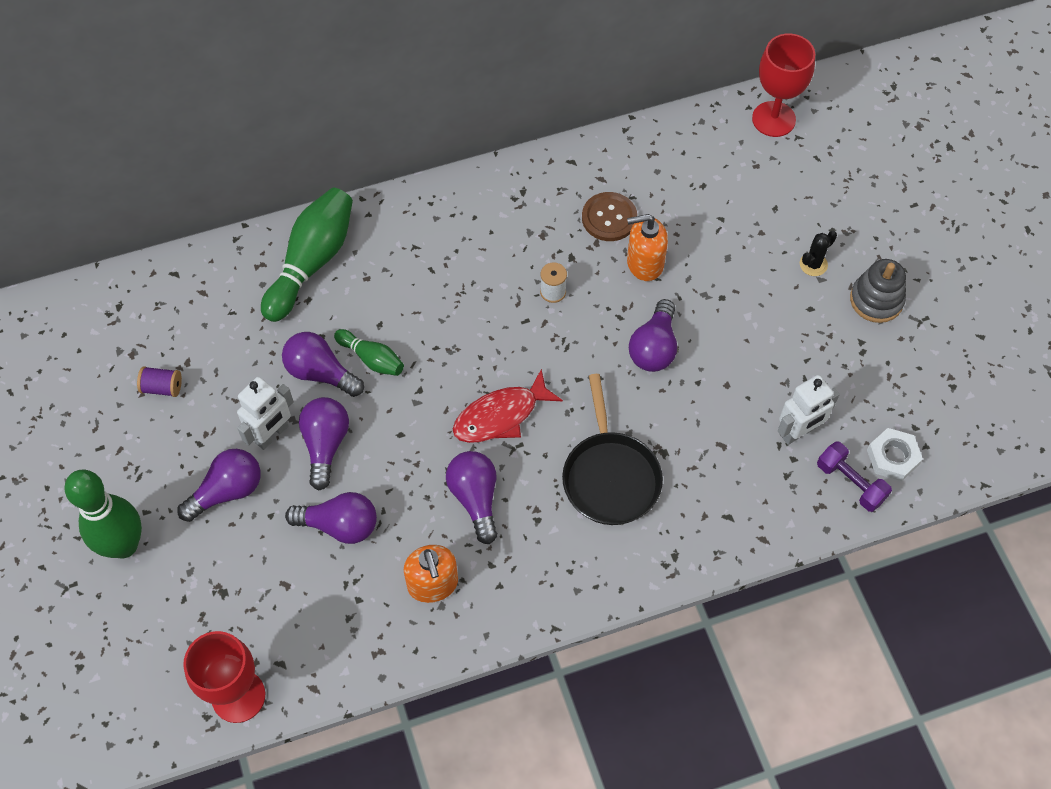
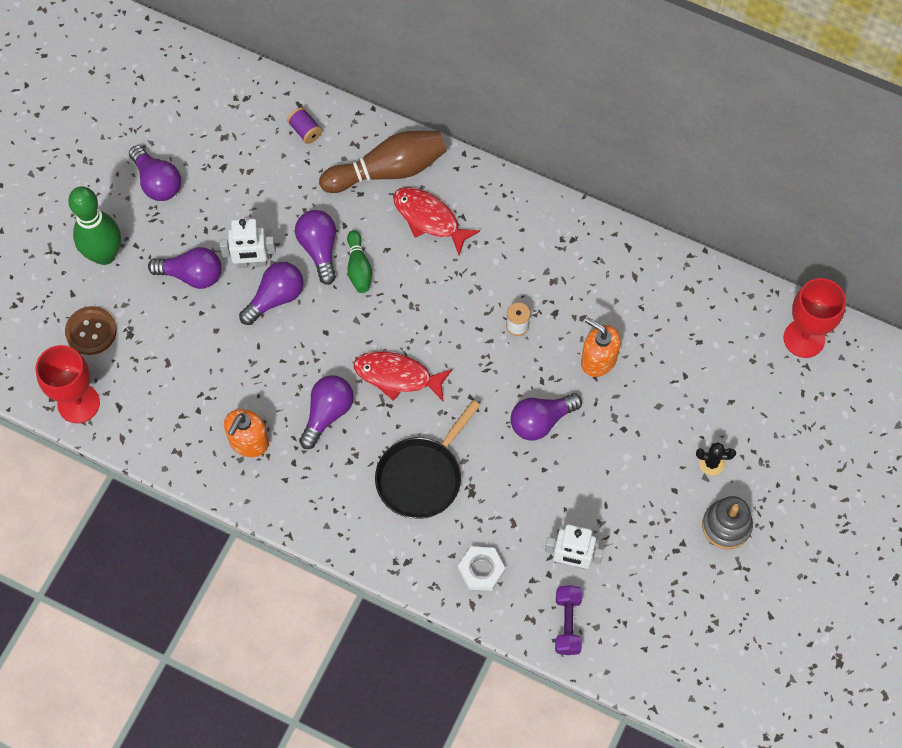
camera: 45 degrees right, 5 degrees up
(162, 387) = (219, 175): purple spool -> purple spool (305, 131)
(312, 262) = (388, 170): green bowling pin -> brown bowling pin
(339, 525) = (233, 356): purple light bulb -> purple light bulb (157, 182)
(389, 271) = (429, 219): none -> red fish
(609, 218) = (609, 308): brown button -> brown button (91, 331)
(893, 457) = (614, 634): white nut -> white nut (481, 570)

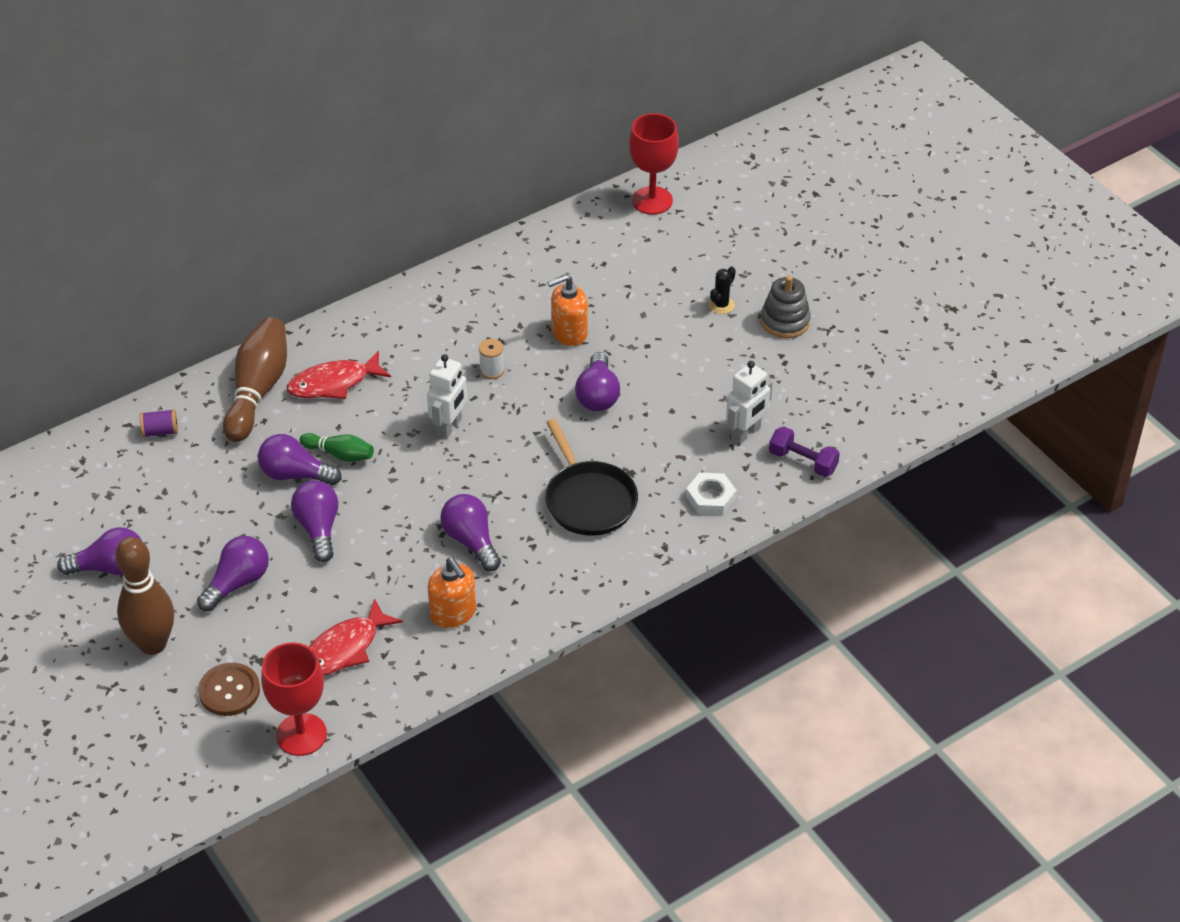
camera: 60 degrees left, 20 degrees down
(104, 255) = (153, 644): green bowling pin -> brown bowling pin
(252, 263) = (265, 531): white robot -> white robot (449, 427)
(397, 376) = (474, 474): red fish -> red fish (344, 649)

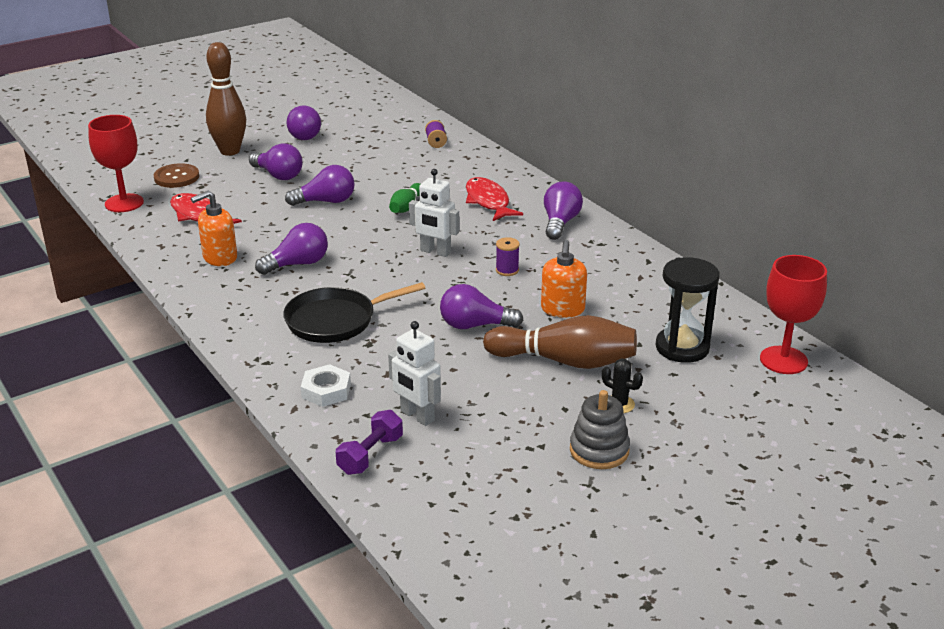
camera: 90 degrees right, 15 degrees down
(258, 390) = (479, 173): brown bowling pin -> brown bowling pin (565, 361)
(295, 474) = (386, 191): purple light bulb -> purple light bulb (560, 223)
(492, 370) = (507, 270): white spool -> purple spool
(569, 333) = (562, 309): orange soap dispenser -> orange soap dispenser turned 150 degrees counterclockwise
(634, 259) = (682, 348): none -> black hourglass

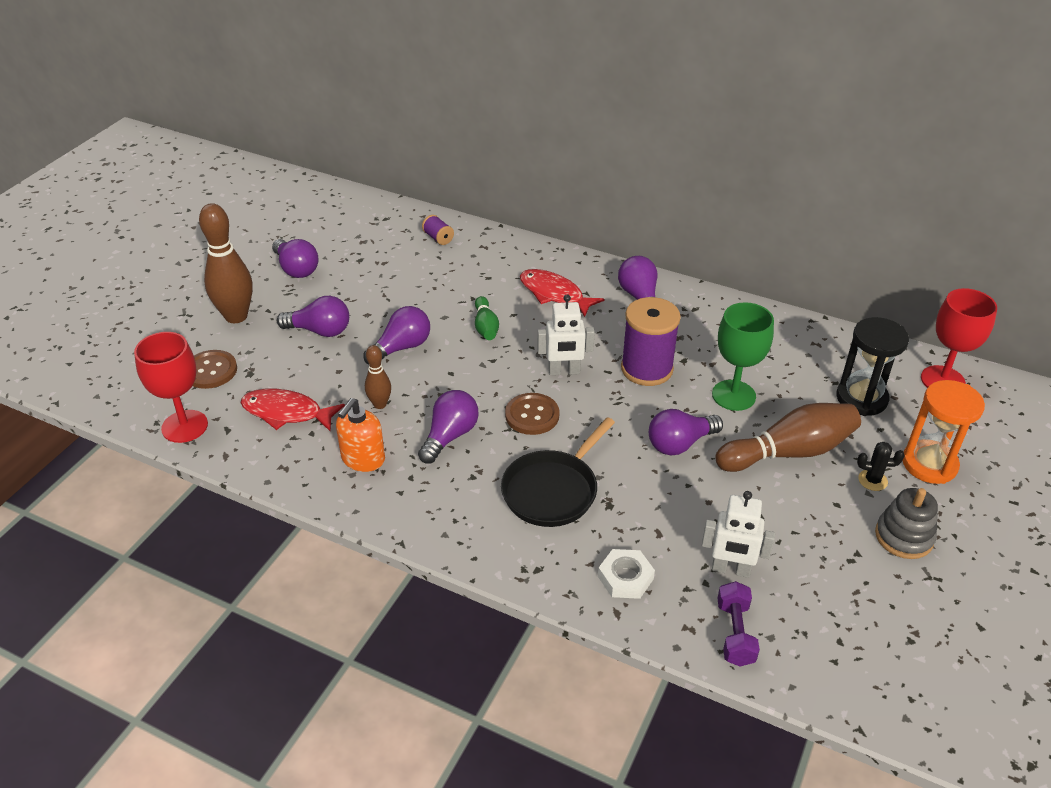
camera: 30 degrees left, 10 degrees up
(269, 230) = (380, 404): none -> brown bowling pin
(375, 271) = (532, 415): none -> brown button
(507, 270) = (646, 369): purple spool -> purple spool, size x2.22
(562, 309) = (733, 395): orange soap dispenser -> green goblet
(690, 412) = (929, 464): none -> orange hourglass

